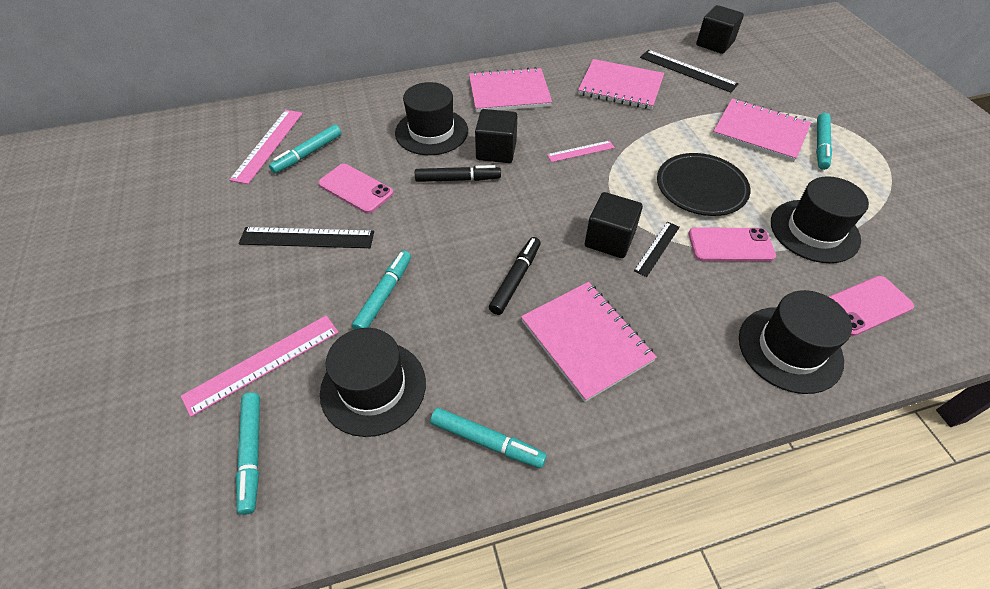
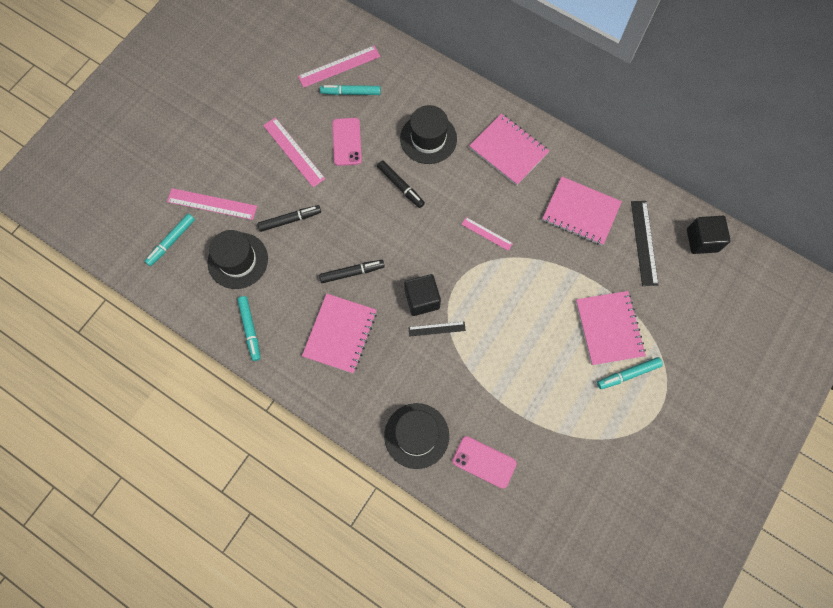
camera: 50 degrees right, 20 degrees up
(307, 238) = (294, 152): black ruler -> pink ruler
(384, 295) = (290, 220): turquoise marker -> black marker
(496, 151) = (443, 187): black cube -> none
(620, 86) = (581, 212): pink notebook -> pink notebook turned 45 degrees counterclockwise
(701, 188) = (513, 323): black plate -> none
(730, 245) = (474, 366): pink phone -> none
(814, 231) = (529, 408): black hat -> none

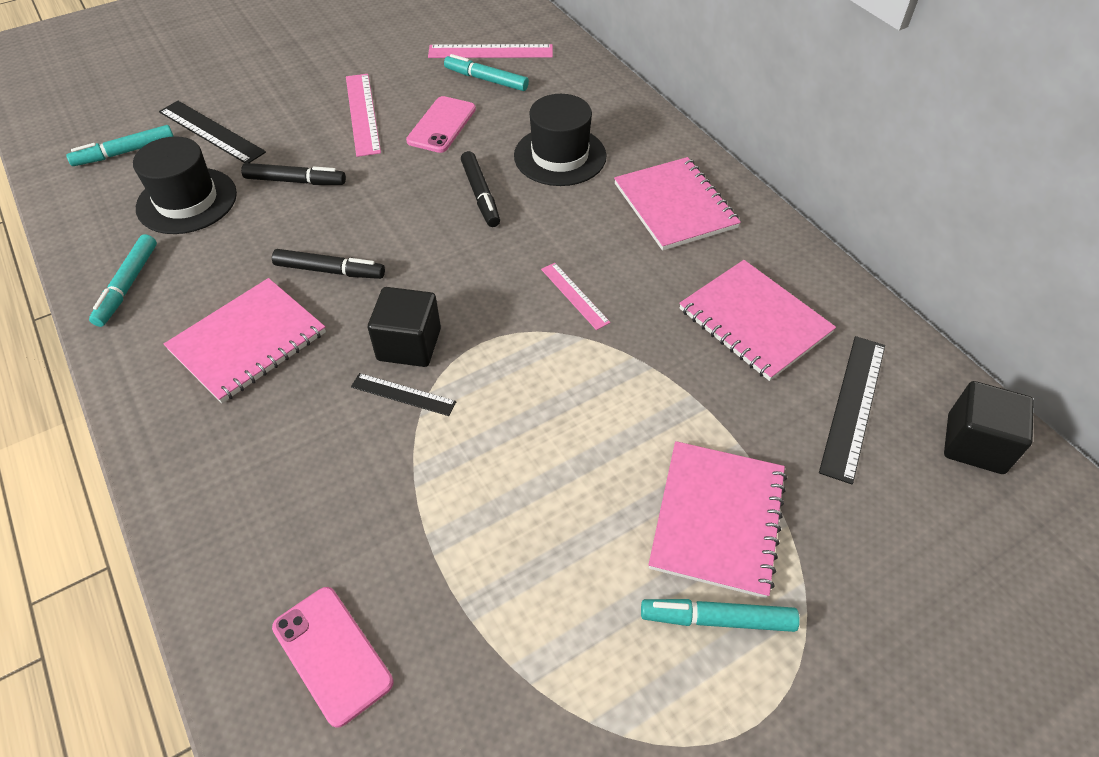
camera: 25 degrees right, 20 degrees down
(212, 204) = (211, 132): pink ruler -> black ruler
(416, 435) = (246, 547): black hat -> none

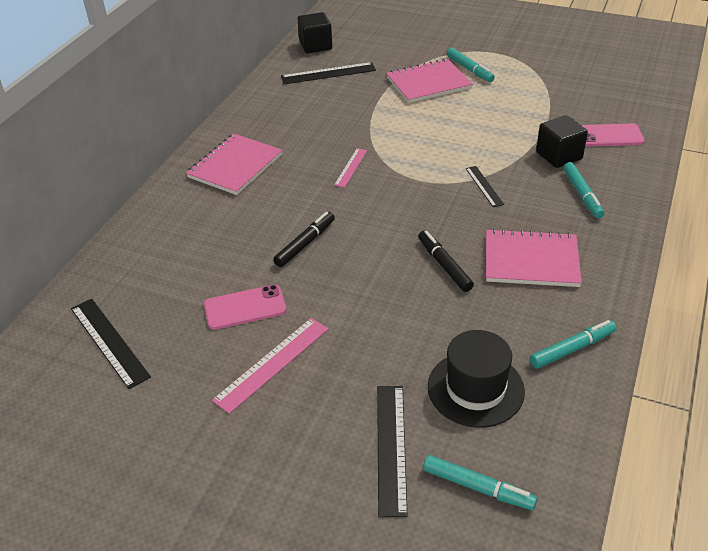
camera: 125 degrees left, 10 degrees down
(295, 181) = (389, 343): black marker -> none
(332, 655) = (609, 136): pink phone -> pink phone turned 75 degrees clockwise
(409, 344) = (454, 202): black cube -> black cube (559, 155)
(486, 79) = (158, 319): turquoise marker -> turquoise marker (582, 195)
(490, 51) = (109, 342): pink ruler -> black ruler
(560, 156) = (228, 231): black hat -> none
(754, 321) = (304, 111): pink notebook -> none

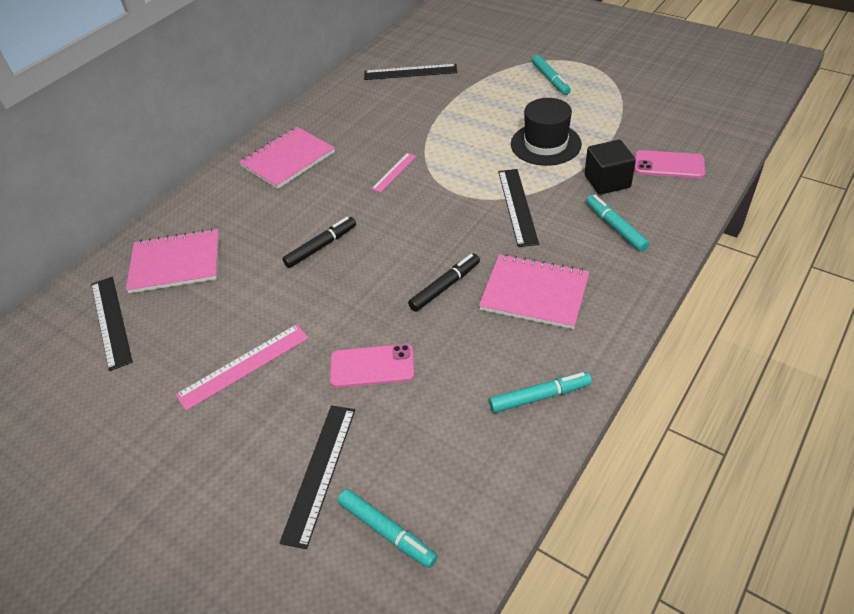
camera: 15 degrees right, 5 degrees up
(245, 307) = (241, 304): pink phone -> pink phone (372, 366)
(315, 45) = (409, 42): black cube -> none
(428, 83) = (504, 90): pink notebook -> pink notebook (176, 263)
(444, 265) = (445, 286): black marker -> black marker turned 60 degrees clockwise
(475, 388) = (425, 424): black hat -> black hat (545, 144)
(484, 186) = (517, 206): black ruler -> black ruler, size x1.67
(582, 195) = (615, 227): turquoise marker -> turquoise marker turned 150 degrees clockwise

